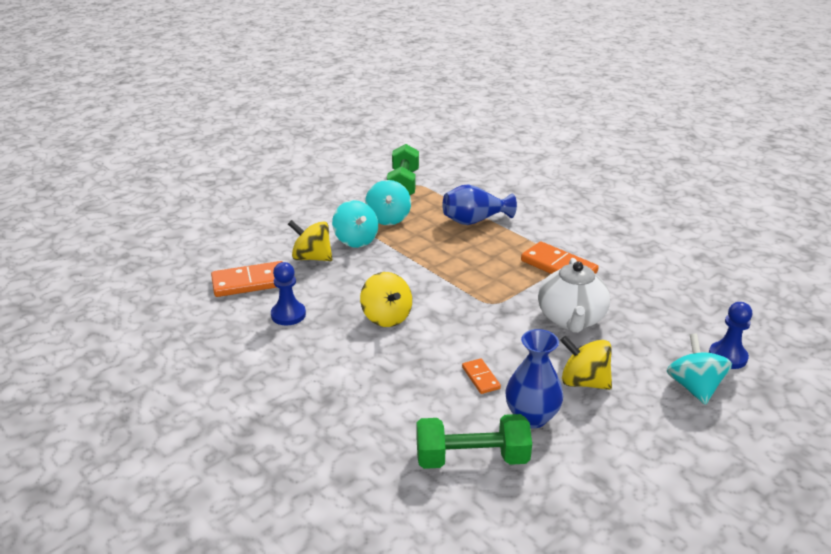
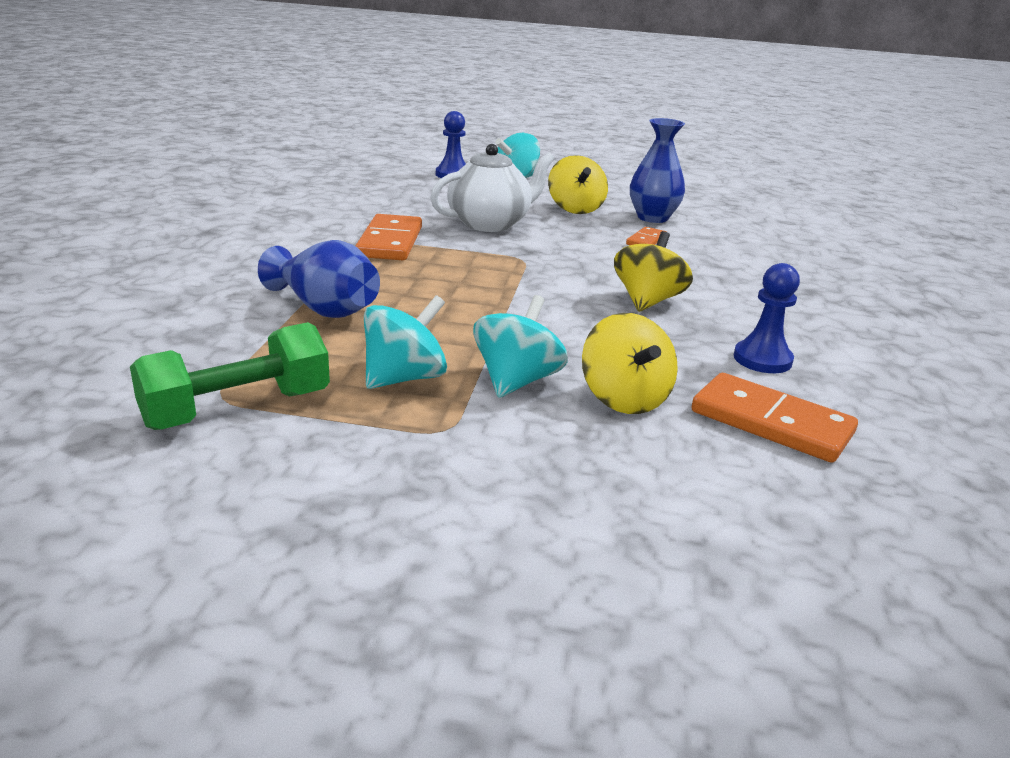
camera: 130 degrees left, 5 degrees down
(472, 458) = (734, 227): green dumbbell -> none

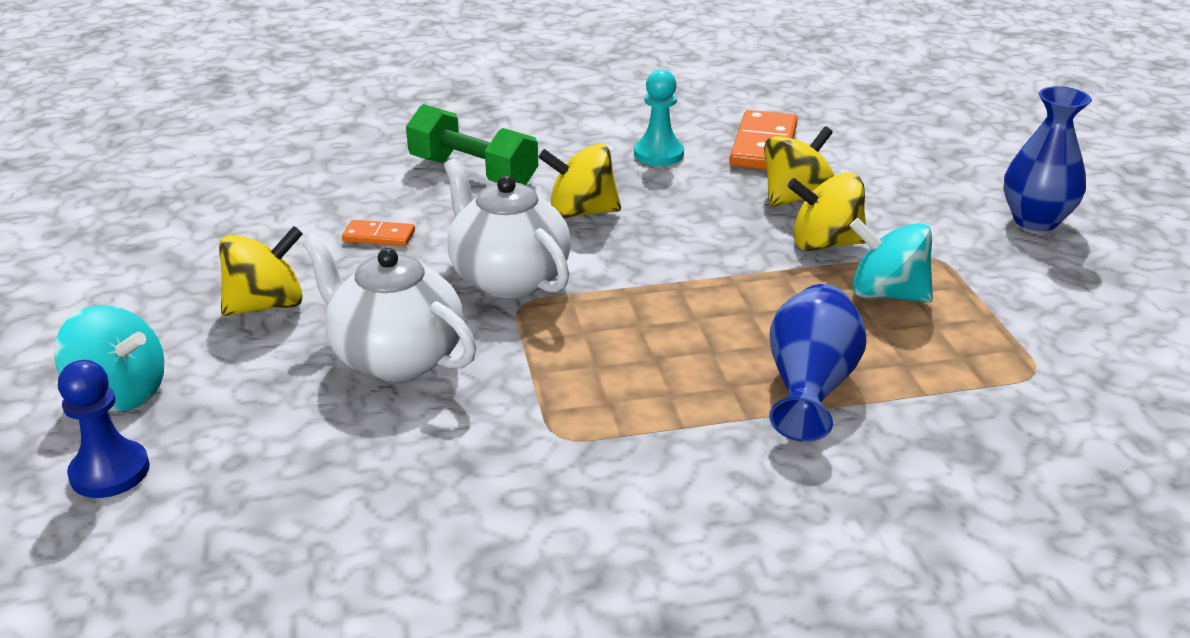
camera: 110 degrees left, 5 degrees up
(237, 409) = (1039, 355): green dumbbell -> green dumbbell (473, 172)
(390, 242) = (550, 417): orange domino -> none
(516, 381) = (825, 244): turquoise spinning top -> yellow spinning top
(558, 261) = (508, 278): none -> white teapot
(652, 218) = (271, 244): blue vase -> blue vase (1035, 220)
(762, 359) = (658, 154): blue pawn -> turquoise pawn

